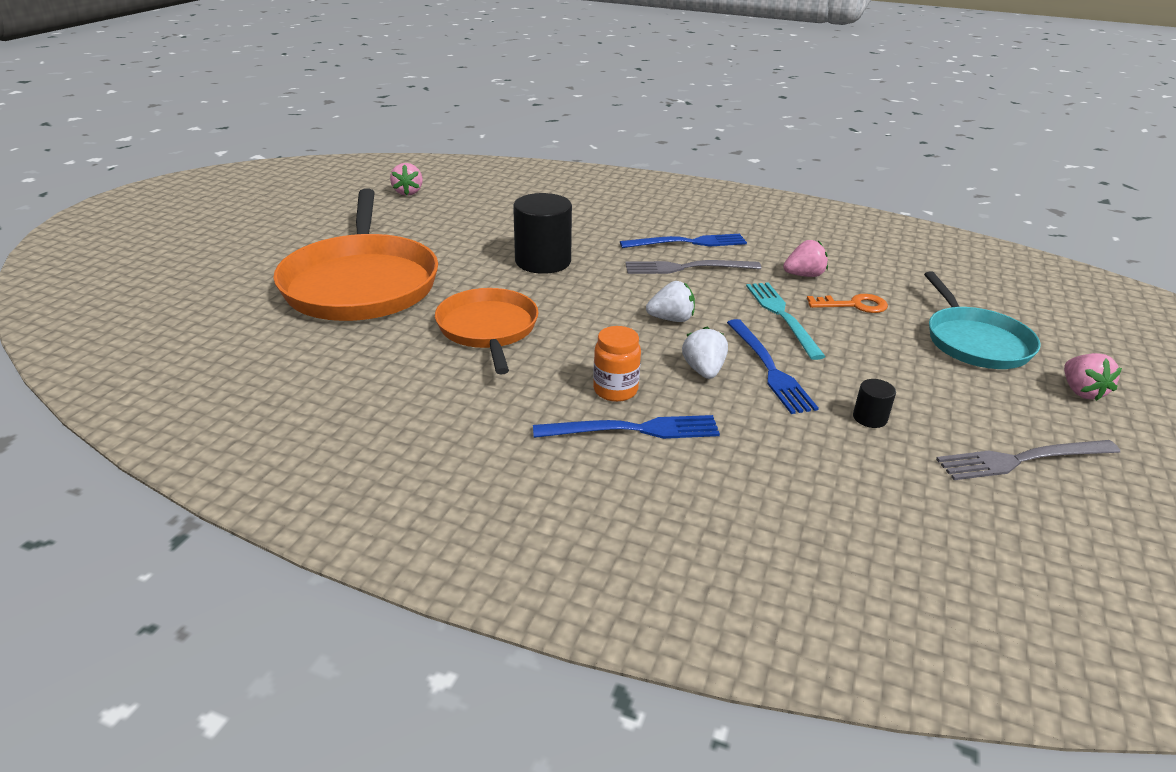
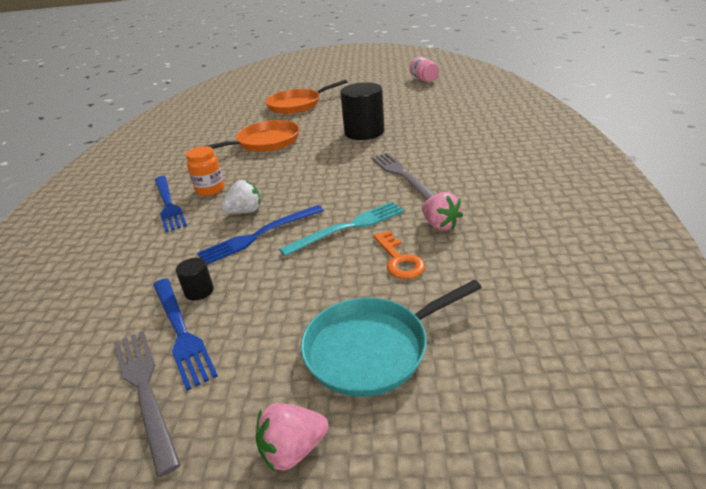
camera: 75 degrees right, 0 degrees up
(361, 283) = (297, 105): orange pan -> orange pan, size x0.61
(408, 192) = (424, 79): pink strawberry -> pink jar
(671, 319) = (312, 187): white strawberry -> none
(688, 243) = (450, 166): blue fork -> blue fork (181, 332)

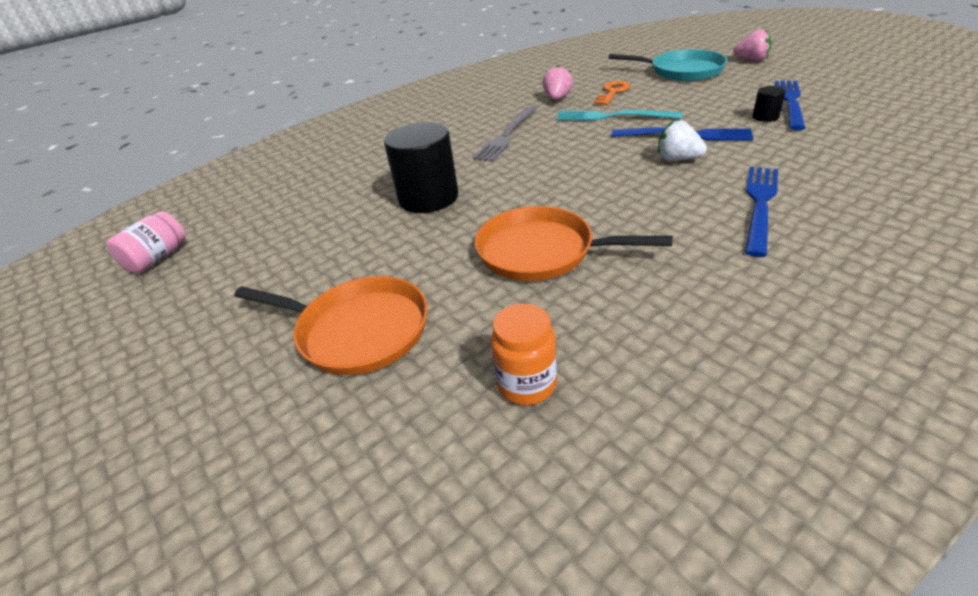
camera: 130 degrees left, 5 degrees up
(145, 390) = (823, 88): grey fork -> none
(210, 190) = (693, 202): orange jar -> orange jar (527, 384)

